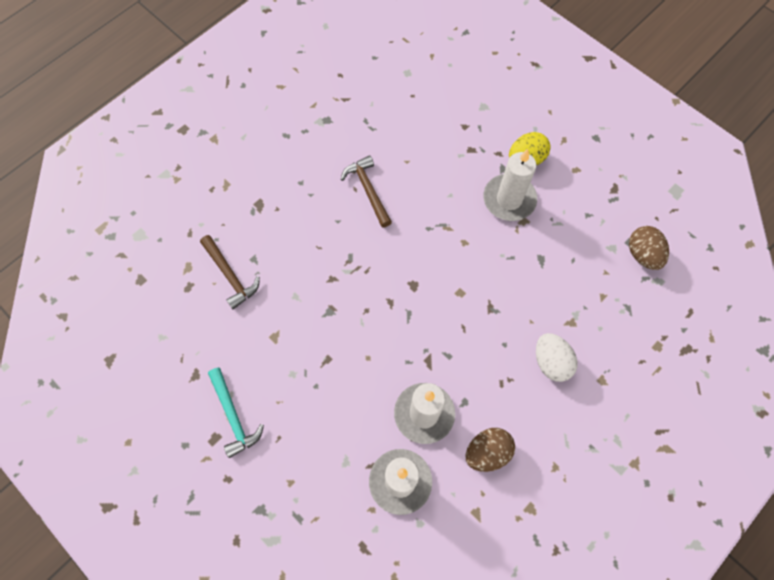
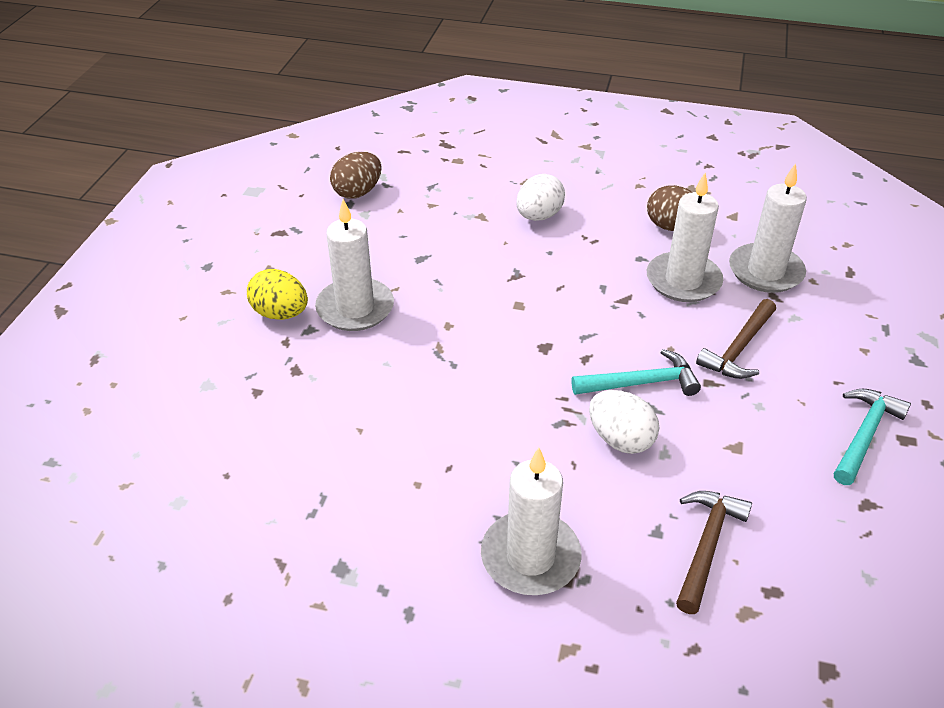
camera: 120 degrees left, 25 degrees down
(279, 196) = (530, 557): none -> white candle
(319, 280) = (620, 439): none -> white egg
(351, 319) = (641, 383): none -> turquoise hammer
(368, 190) = (440, 451): brown hammer -> brown hammer (739, 349)

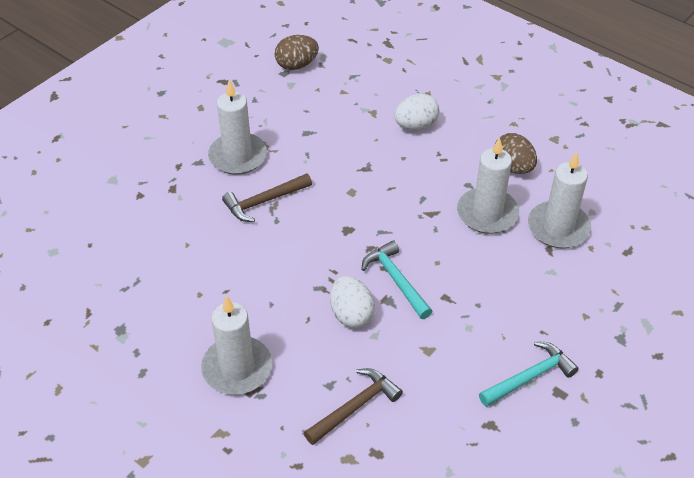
camera: 25 degrees right, 5 degrees up
(280, 313) = (187, 144): yellow egg -> none
(641, 383) = (396, 280): turquoise hammer -> turquoise hammer turned 135 degrees counterclockwise
(739, 349) = (488, 280): brown hammer -> brown hammer (264, 201)

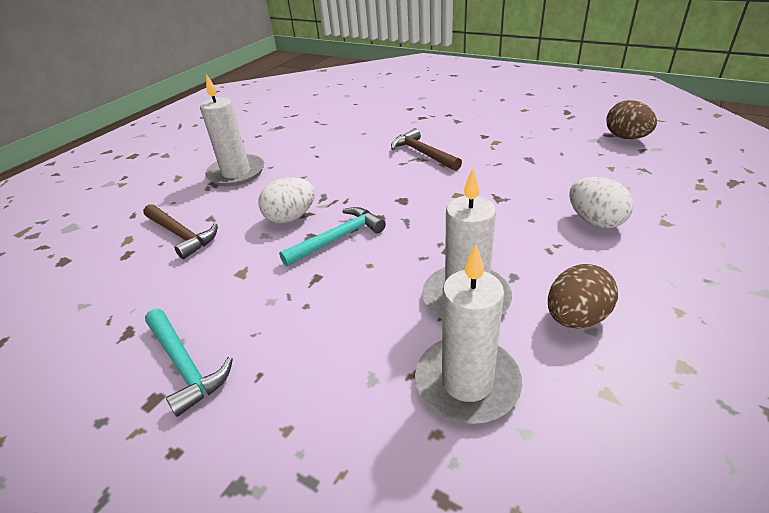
camera: 85 degrees right, 10 degrees down
(238, 156) = (473, 133): white candle -> none

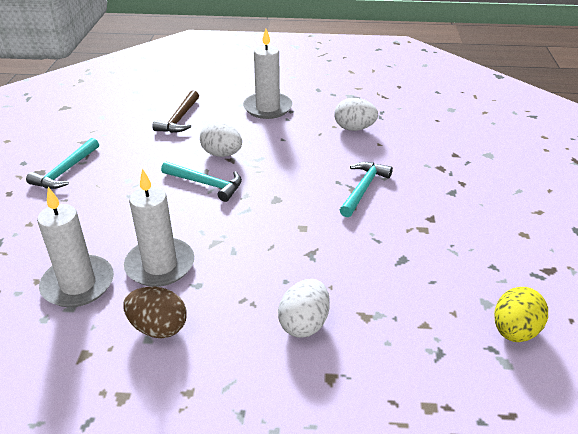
camera: 60 degrees right, 0 degrees up
(328, 138) = (354, 128): none -> white egg
(423, 153) = (363, 189): brown hammer -> turquoise hammer
(626, 137) = (514, 331): brown egg -> yellow egg

